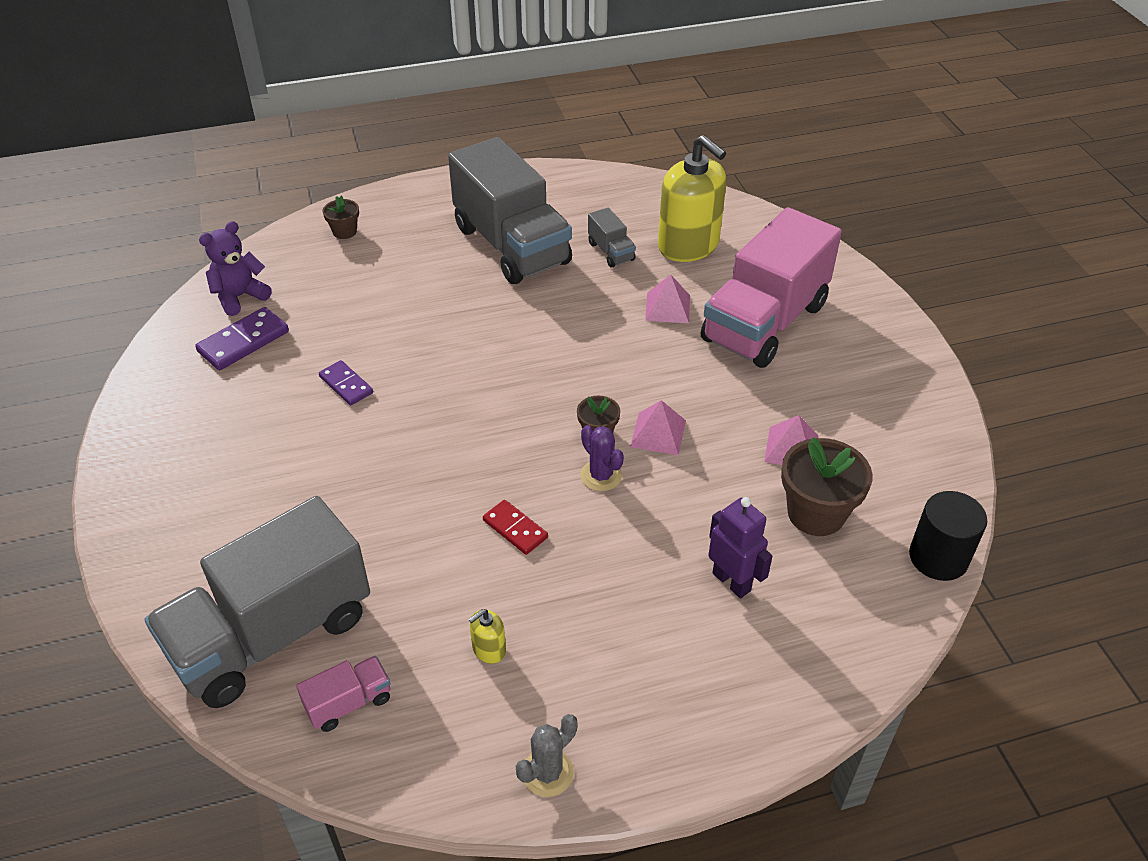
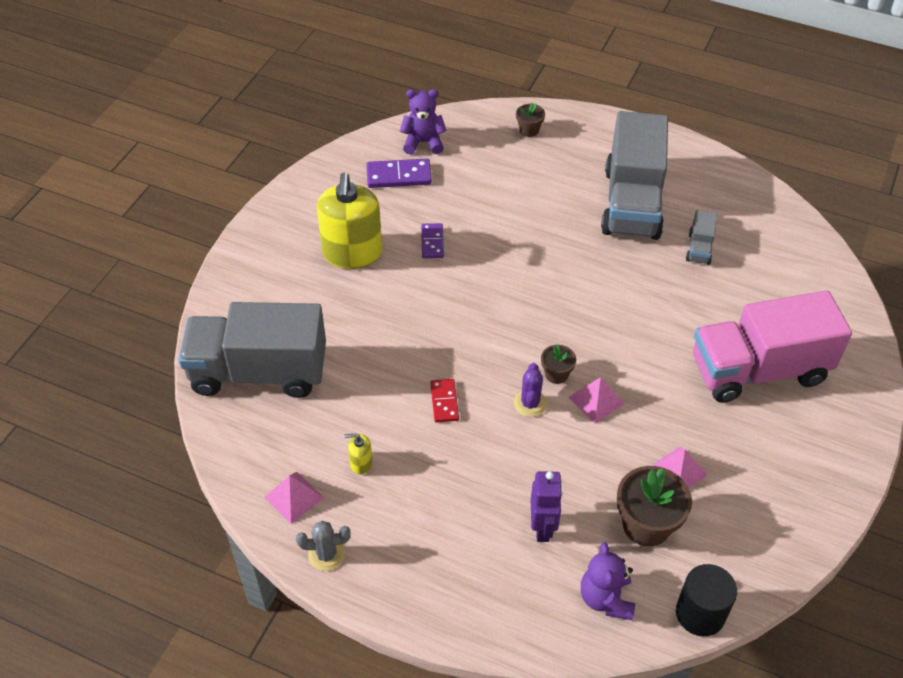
camera: 40 degrees right, 5 degrees up
(349, 703) = (263, 439): pink truck -> none
(667, 307) = (697, 315): pink pyramid -> pink pyramid (294, 497)
(688, 245) = (763, 277): yellow soap dispenser -> yellow soap dispenser (352, 253)
(853, 604) = (606, 598): none -> purple teddy bear

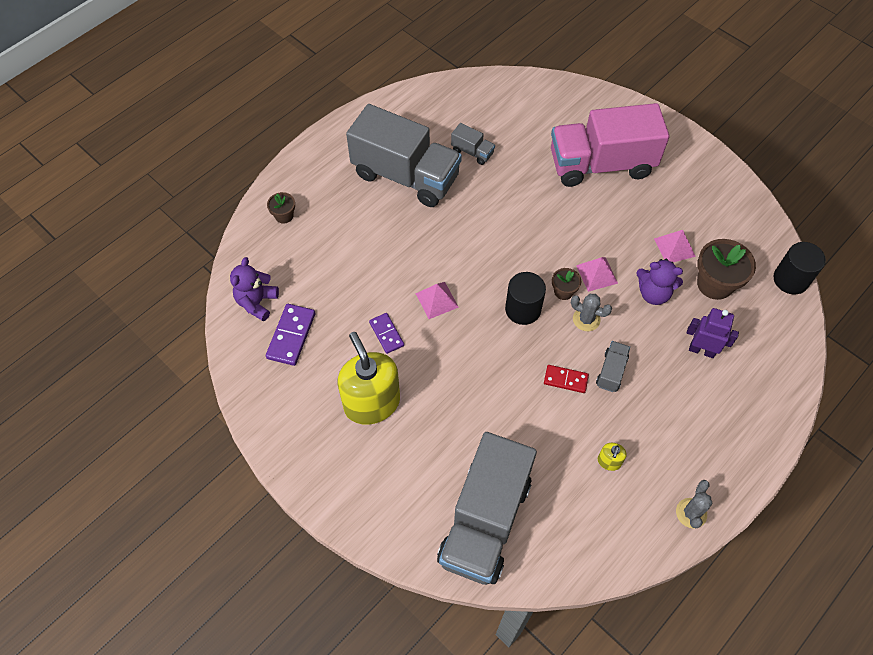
camera: 70 degrees left, 10 degrees up
(294, 497) = (629, 524): pink pyramid -> pink pyramid (437, 300)
(352, 253) = (372, 403): yellow soap dispenser -> yellow soap dispenser turned 135 degrees counterclockwise
(432, 242) = (386, 334): purple domino -> purple domino turned 45 degrees clockwise
(473, 442) = (611, 371): none -> grey truck
(515, 343) = (523, 309): none -> black cylinder
(530, 403) = (586, 319): purple cactus -> grey cactus
(606, 598) = (768, 331): purple teddy bear -> purple teddy bear (653, 293)
(758, 370) = (601, 164): pink truck -> pink truck turned 75 degrees clockwise

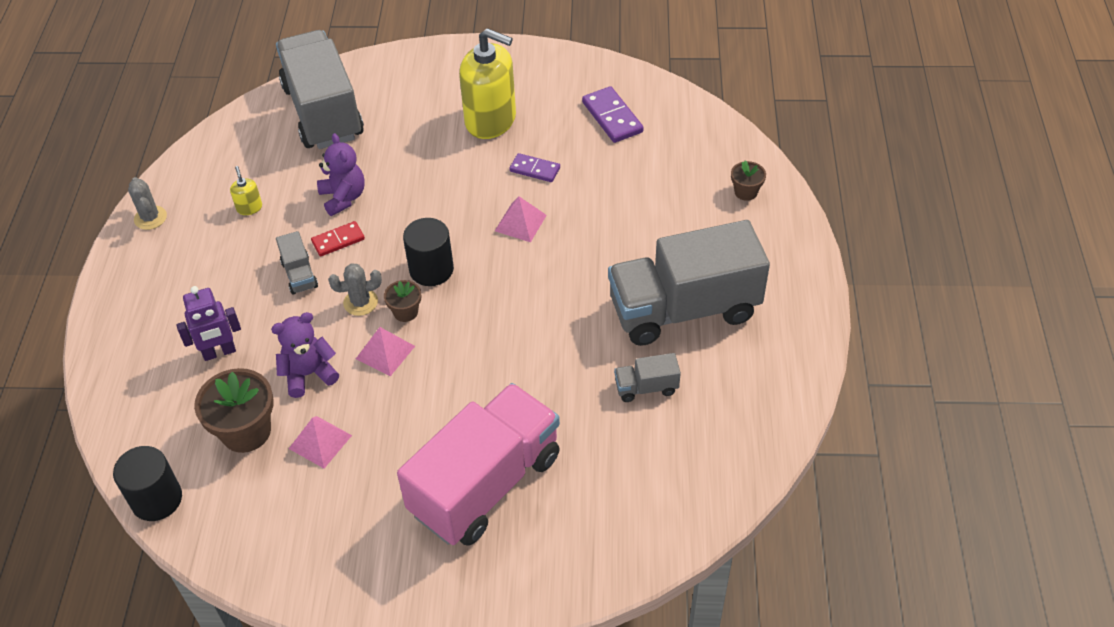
camera: 140 degrees right, 10 degrees down
(257, 302) = (671, 118): purple teddy bear -> purple teddy bear (343, 197)

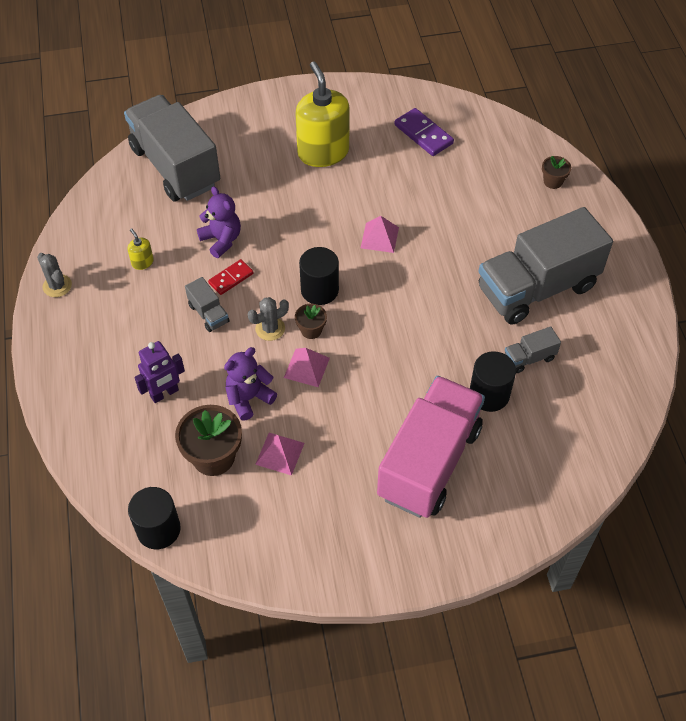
camera: 15 degrees left, 5 degrees up
(491, 120) = (323, 152): yellow soap dispenser -> yellow soap dispenser turned 120 degrees counterclockwise
(534, 169) = (375, 190): purple domino -> none
(583, 420) = (489, 394): none -> black cylinder

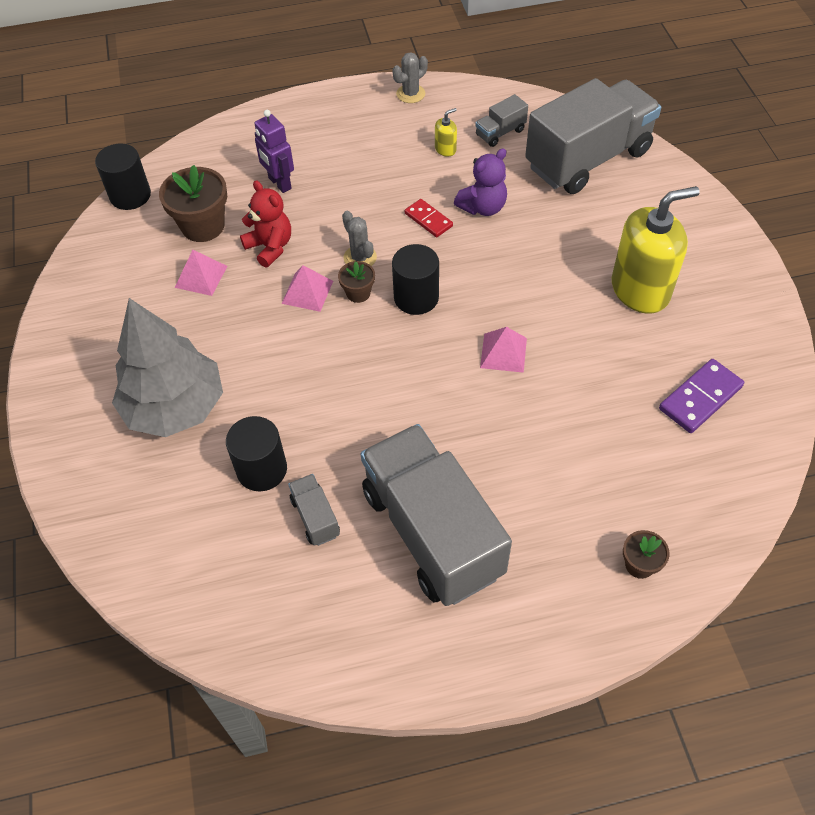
camera: 90 degrees right, 0 degrees up
(208, 313) = (379, 206): grey truck -> grey truck (500, 133)
(249, 398) = (270, 247): purple teddy bear -> red teddy bear
(429, 462) = (175, 407): pink truck -> grey tree

